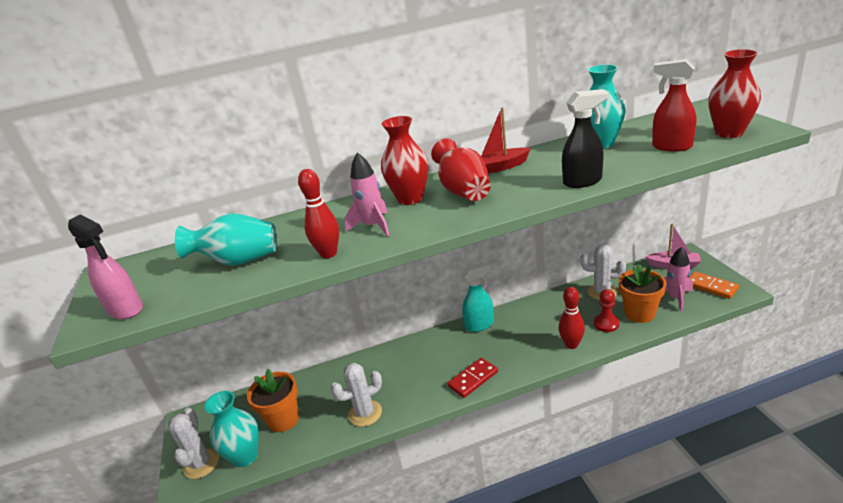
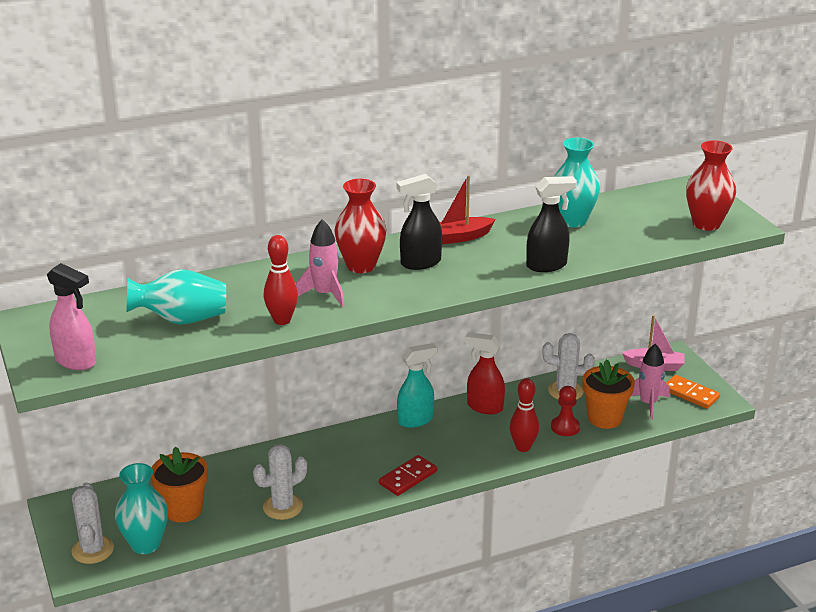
camera: 10 degrees left, 0 degrees up
(463, 191) = (420, 263): red vase -> black spray bottle
(671, 147) = (644, 234): red spray bottle -> red spray bottle (484, 407)

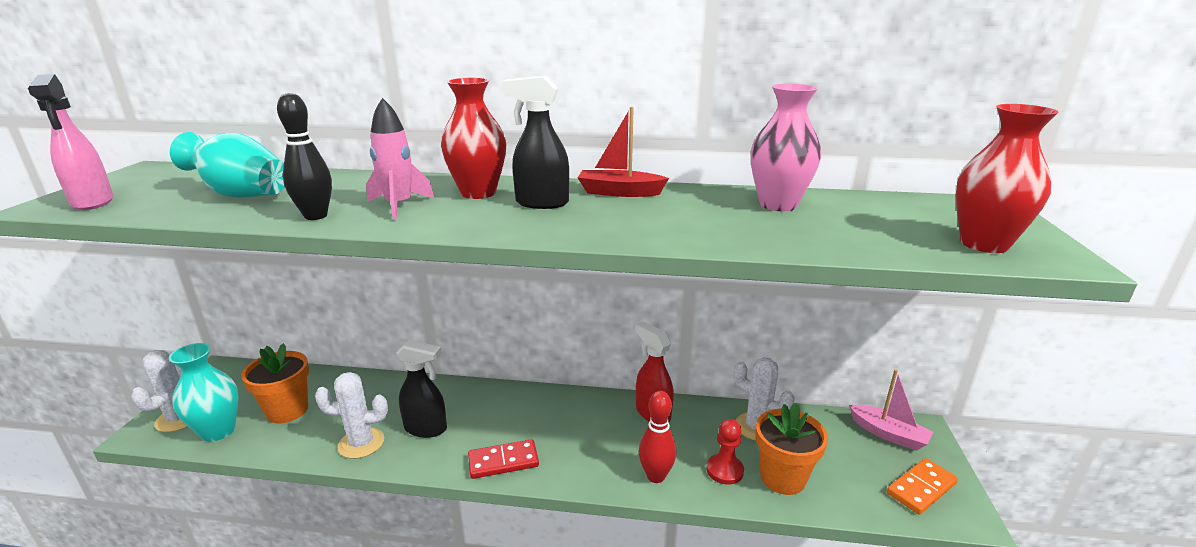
camera: 30 degrees right, 5 degrees down
(282, 320) = (315, 216): red bowling pin -> black bowling pin
(416, 420) = (572, 401): turquoise spray bottle -> none
(547, 265) = (689, 237): black spray bottle -> black spray bottle (426, 428)
(572, 221) = (778, 205): turquoise vase -> pink vase
(648, 404) = (852, 480): pink rocket -> none
(690, 394) = (921, 488): orange domino -> orange domino turned 75 degrees clockwise

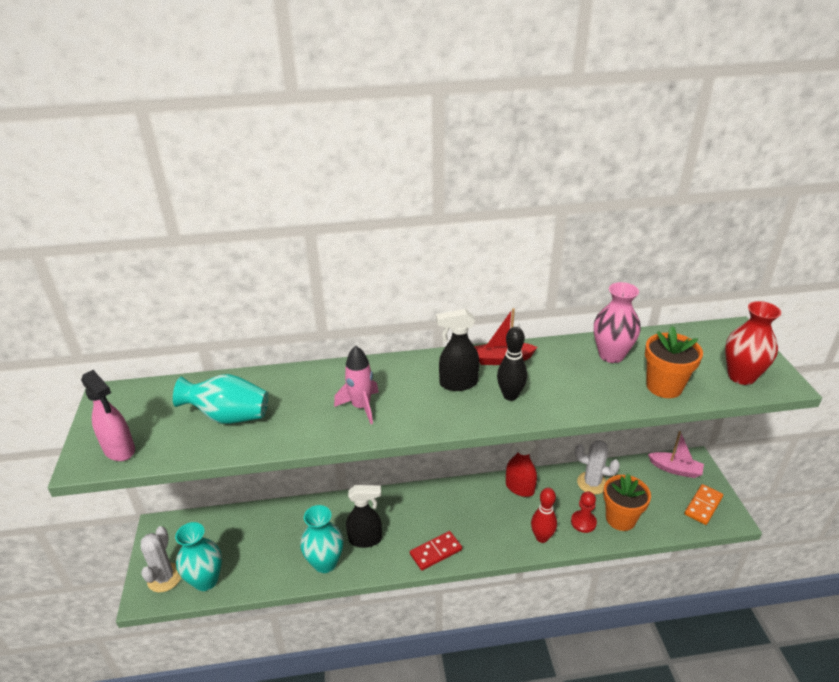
camera: 15 degrees left, 10 degrees up
(287, 410) = (248, 550): orange flower pot -> orange flower pot (664, 386)
(315, 216) = (312, 431): black bowling pin -> black bowling pin (510, 396)
(361, 443) = (325, 563): white cactus -> turquoise vase
(478, 193) = (405, 379): red vase -> none

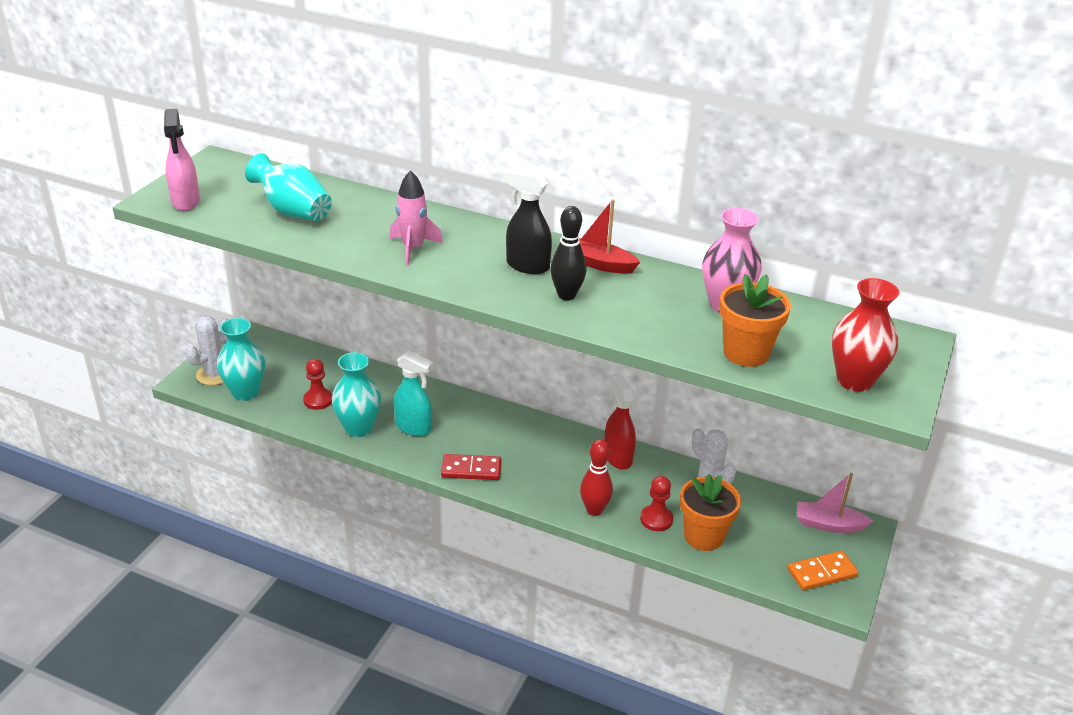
camera: 30 degrees right, 0 degrees up
(272, 555) = (318, 400): none -> red pawn
(365, 539) = (414, 427): black spray bottle -> turquoise spray bottle
(675, 469) = (828, 525): pink boat -> pink boat turned 135 degrees clockwise

